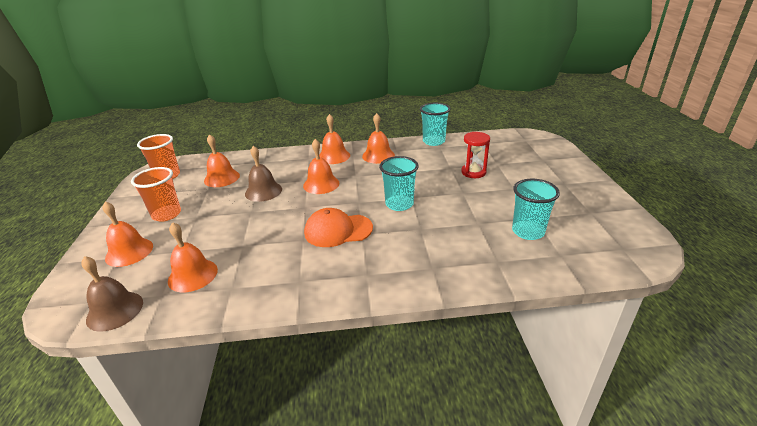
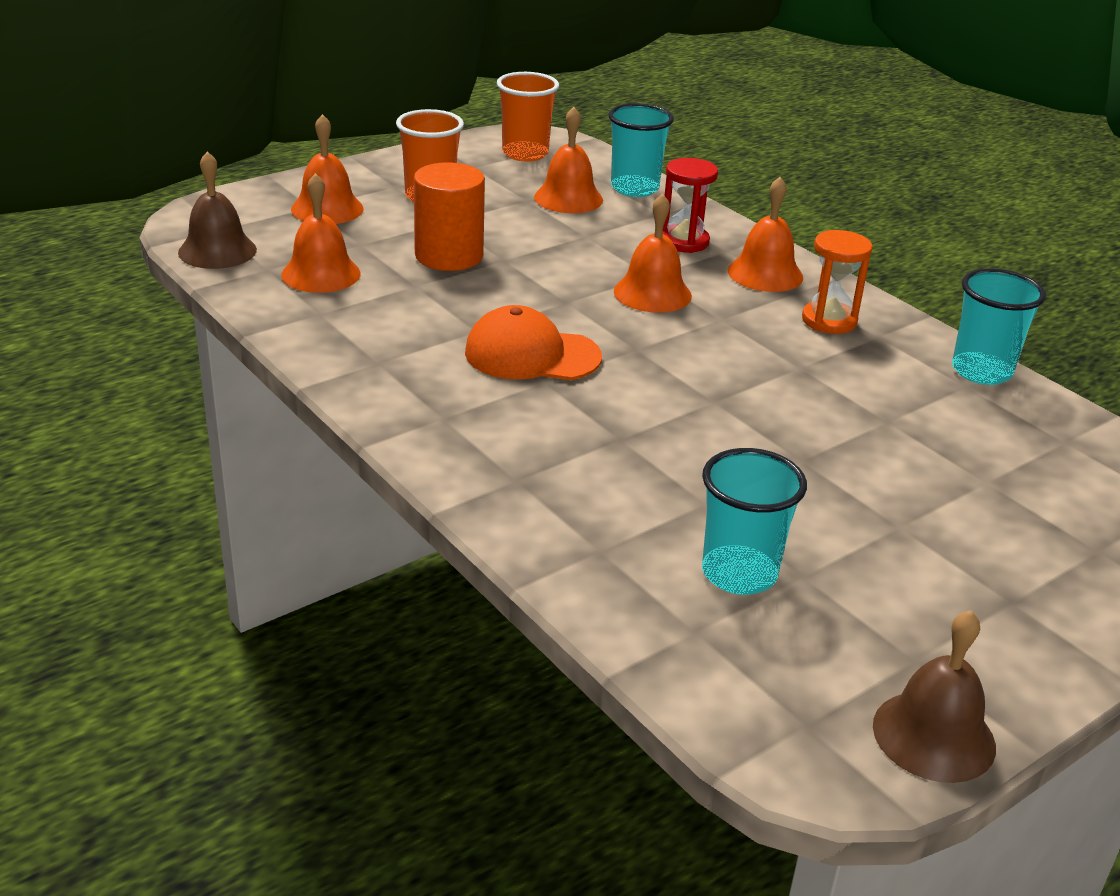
camera: 55 degrees right, 0 degrees up
(228, 226) = (449, 256): none -> orange cylinder
(263, 191) = (571, 248): brown bell -> brown bell (934, 736)
(338, 230) = (532, 355): orange cap -> orange cap turned 45 degrees counterclockwise
(378, 155) = (829, 320): orange bell -> orange hourglass
(399, 204) = (676, 394): turquoise cup -> turquoise cup (634, 188)
(473, 172) = (904, 456): red hourglass -> red hourglass (684, 241)

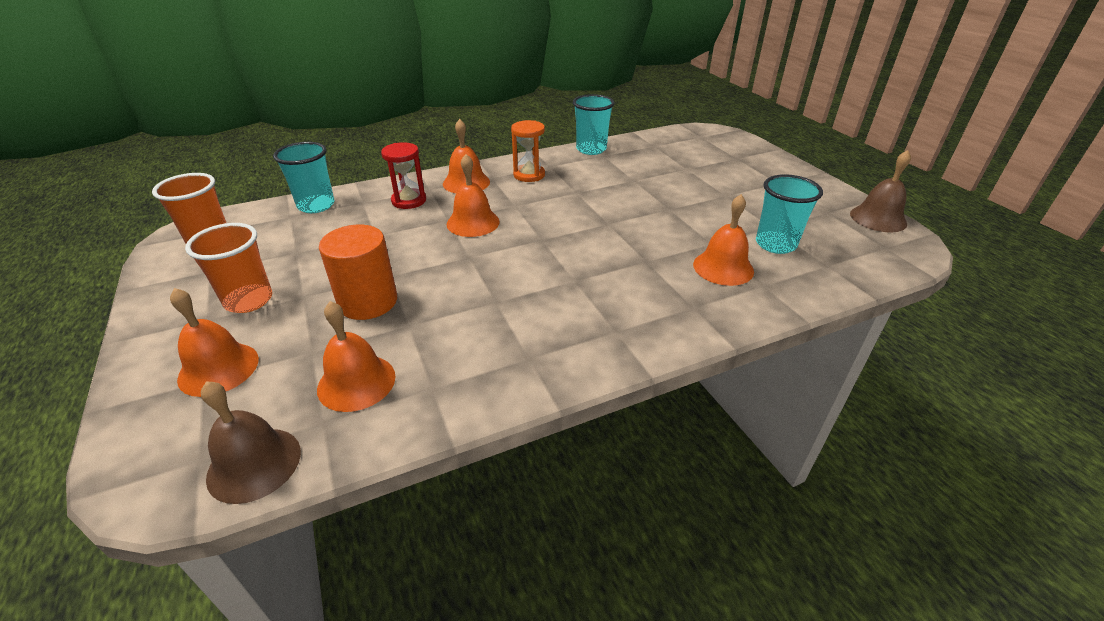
camera: 75 degrees left, 5 degrees up
(532, 355) = (538, 281): orange cap -> none
(568, 198) = (309, 234): orange bell -> orange bell (723, 267)

